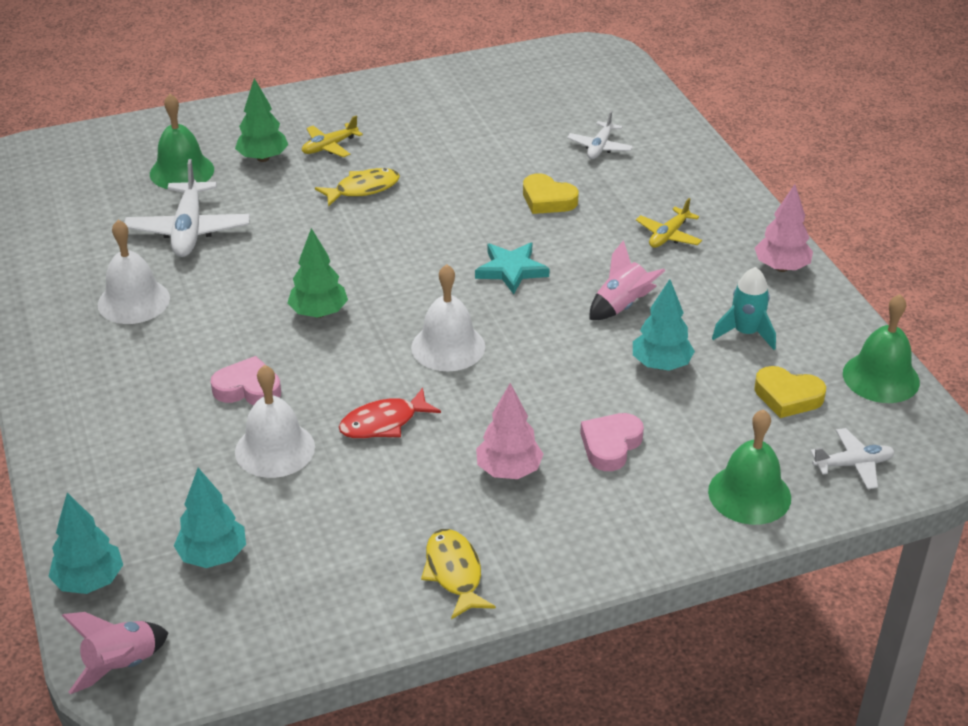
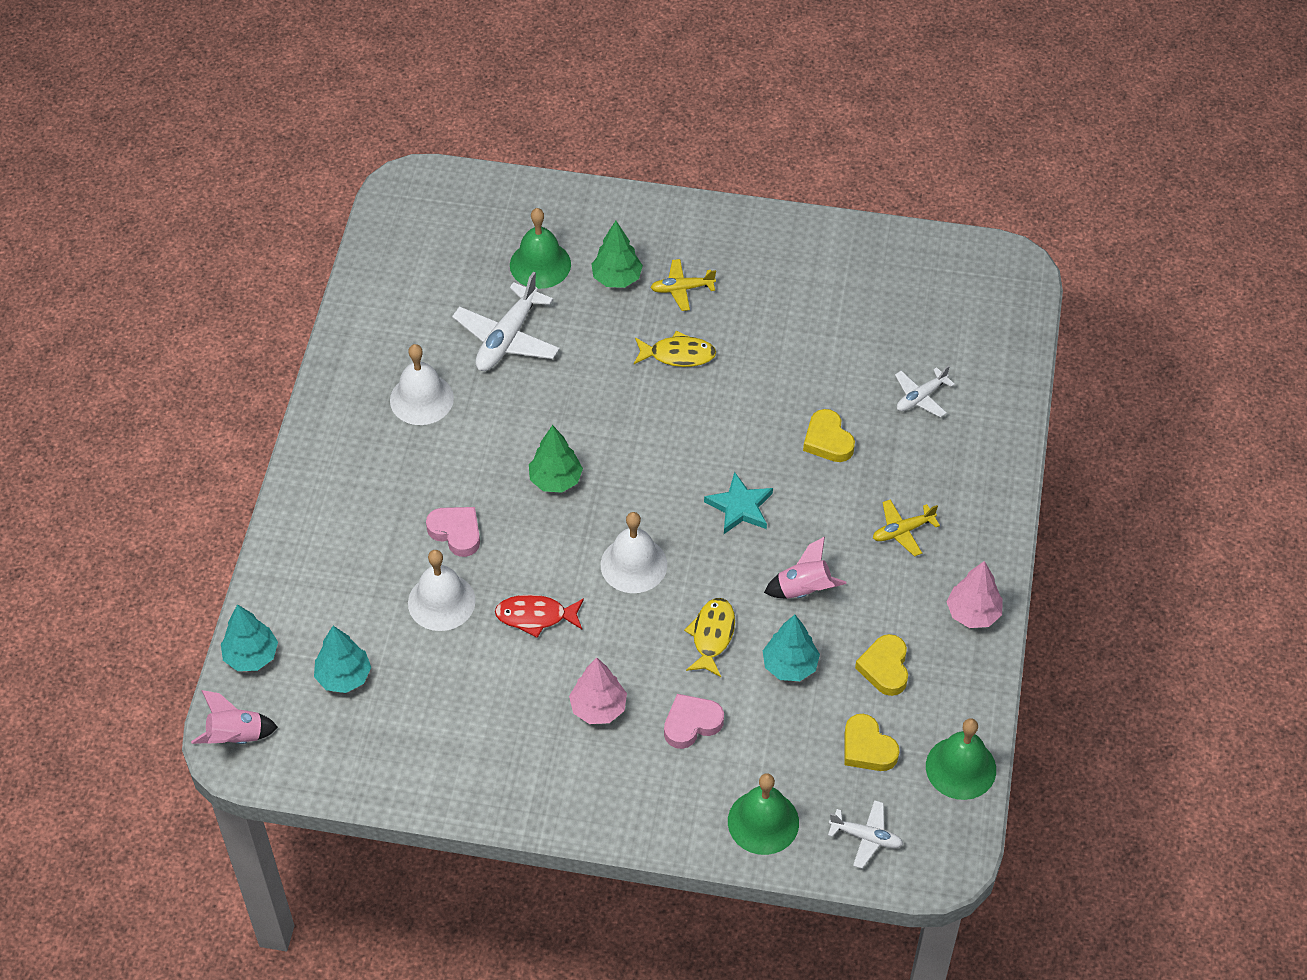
camera: 30 degrees right, 15 degrees up
(454, 573) = (498, 777): yellow fish -> yellow fish (712, 635)
(745, 333) = (885, 668): turquoise rocket -> yellow heart

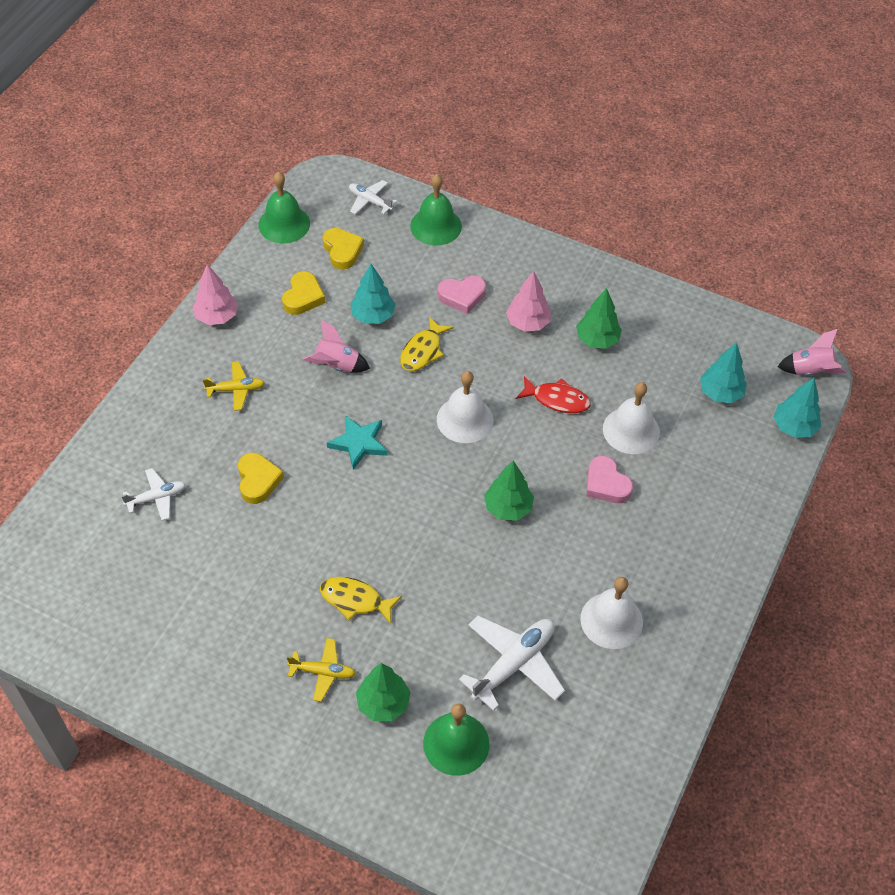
camera: 165 degrees left, 0 degrees up
(507, 708) = (597, 340): none -> green tree

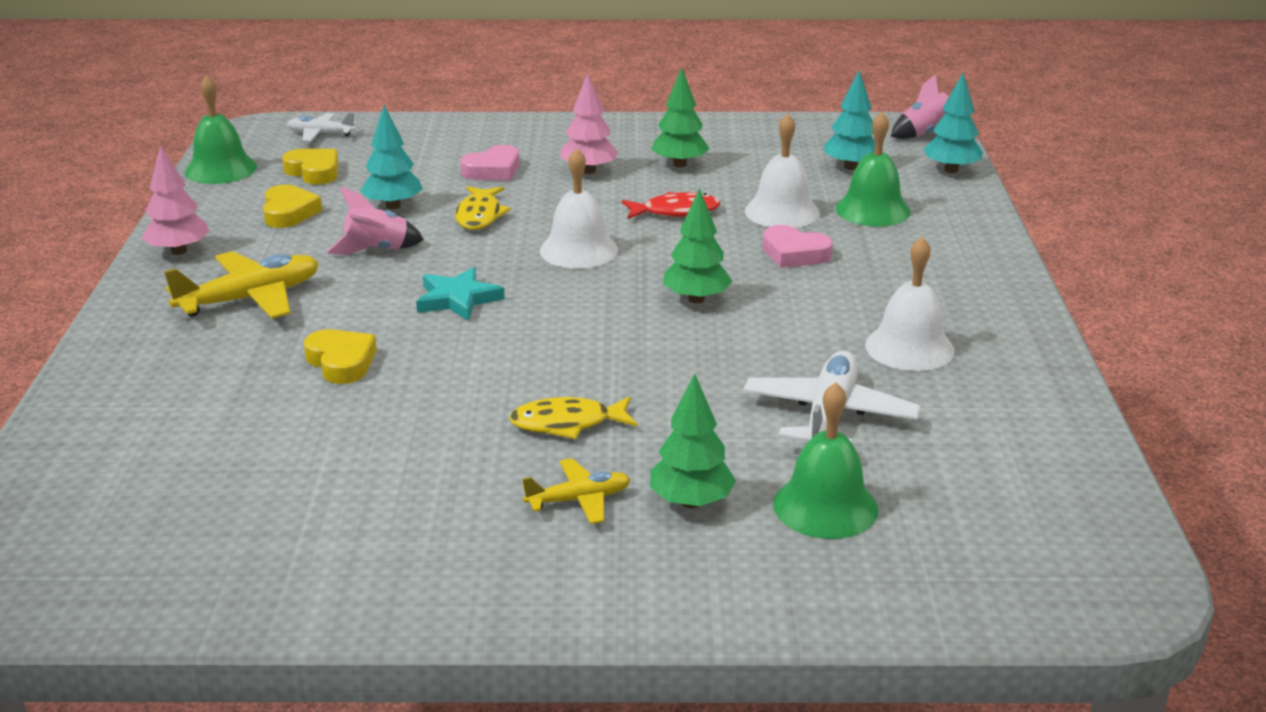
camera: 25 degrees left, 25 degrees down
(157, 498) = (198, 415): white plane -> none
(236, 389) = (250, 299): yellow plane -> yellow plane, size x1.73
(436, 226) = (417, 133): green bell -> green bell (872, 210)

